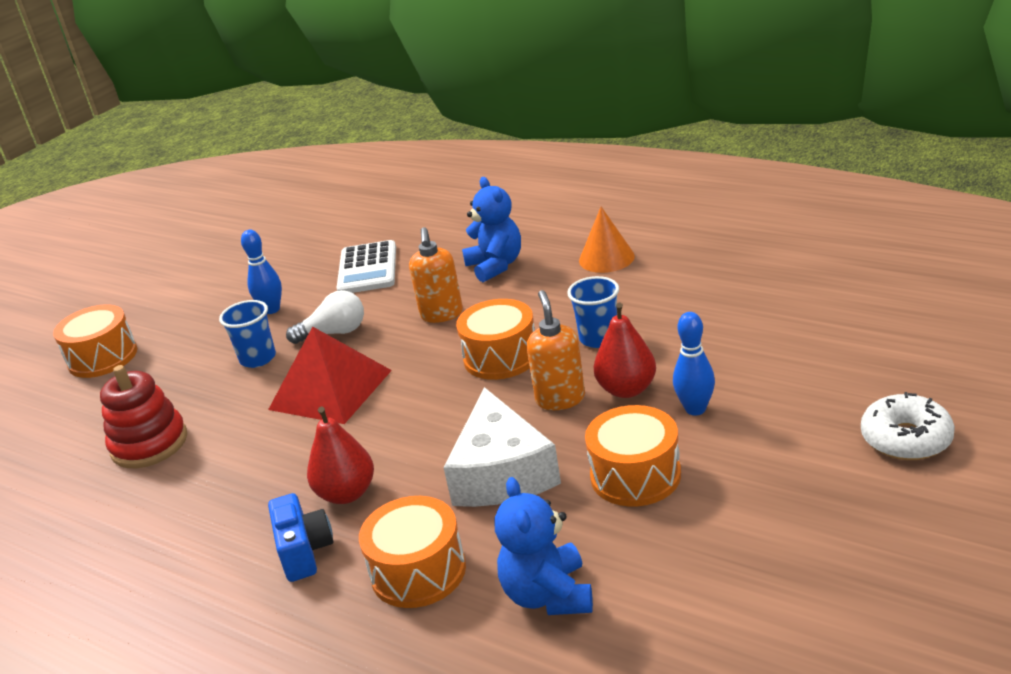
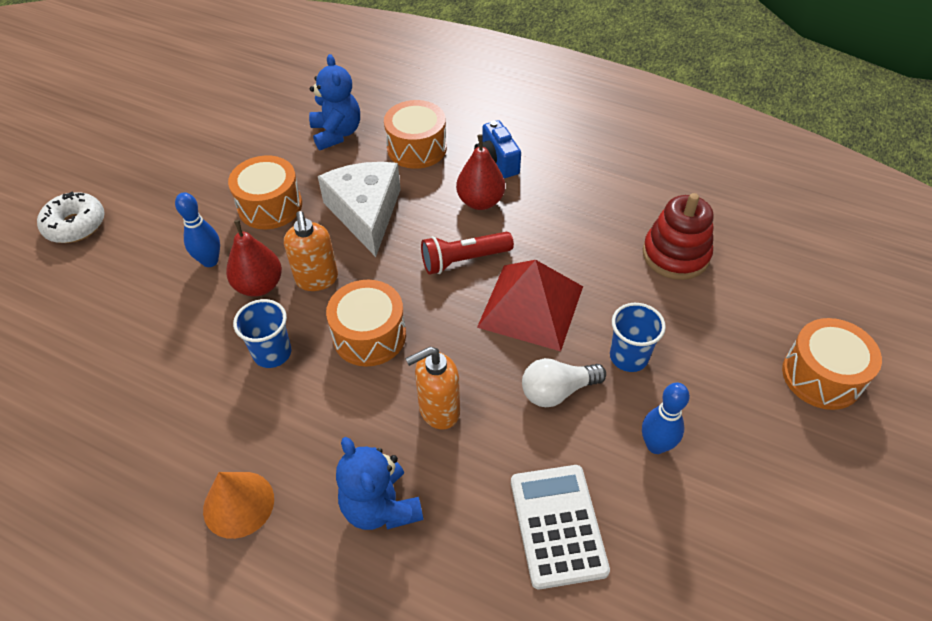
camera: 170 degrees right, 20 degrees up
(388, 426) = (464, 260): none -> red flashlight
(441, 314) = (438, 410): orange soap dispenser -> orange soap dispenser turned 105 degrees counterclockwise

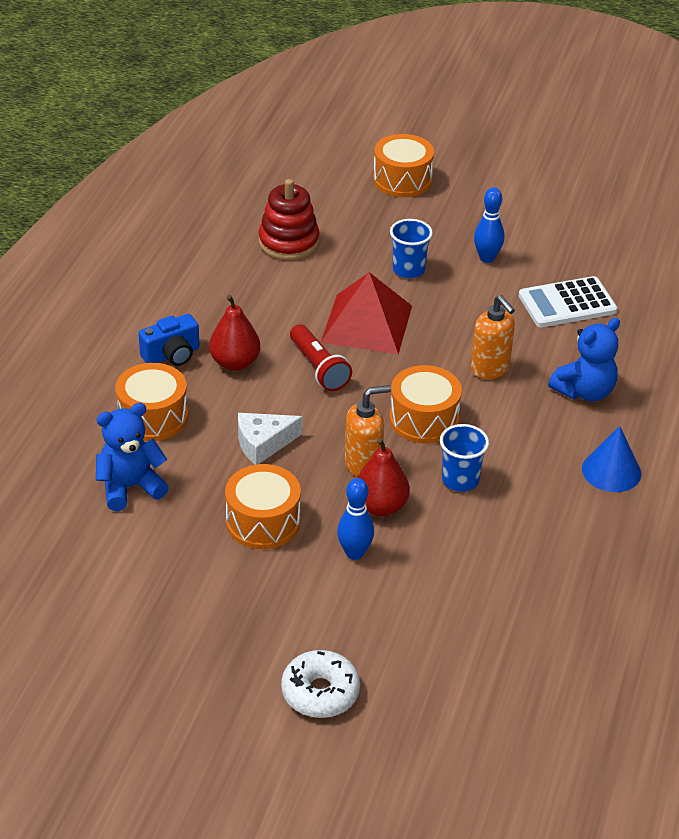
camera: 100 degrees left, 10 degrees down
(238, 504) = (611, 471): orange cone -> blue cone
(366, 213) = (263, 443): white cheese -> white cheese, size x0.62
(557, 391) = (452, 306): white light bulb -> none

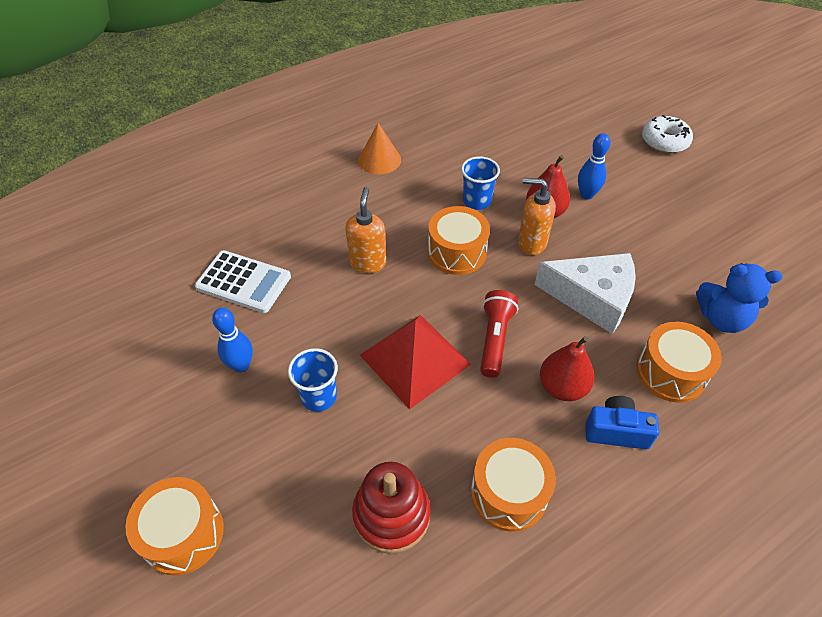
camera: 140 degrees left, 10 degrees up
(263, 443) = (592, 298): white cheese -> white cheese, size x1.62
(263, 522) = (633, 242): orange drum -> orange drum (509, 493)
(584, 391) = (327, 212): blue teddy bear -> none
(611, 471) = (379, 160): blue cone -> orange cone

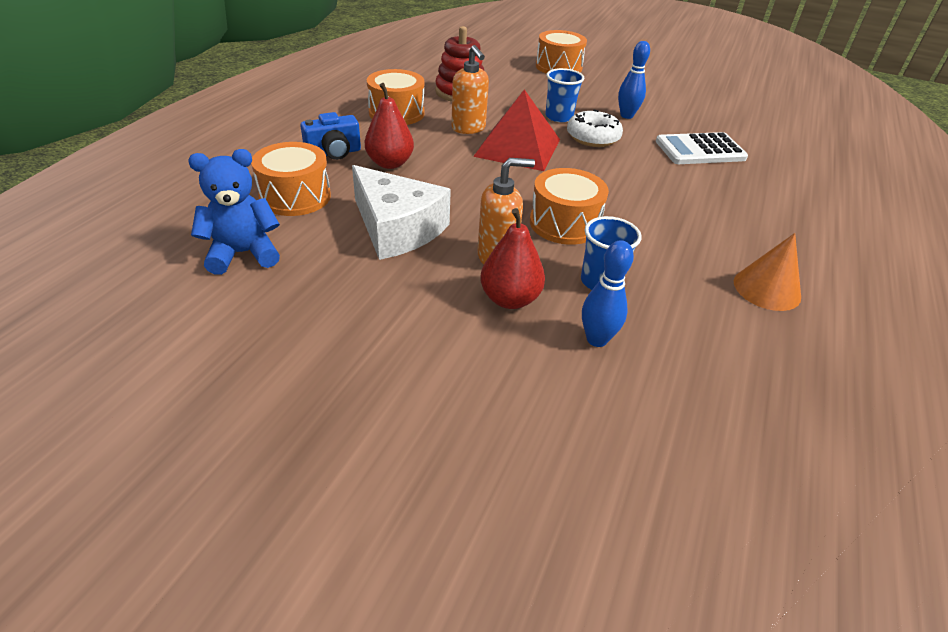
camera: 145 degrees right, 10 degrees down
(368, 262) = (631, 190): orange soap dispenser -> orange soap dispenser (468, 128)
(495, 339) = (467, 174): red flashlight -> none
(586, 195) = (472, 346): blue bowling pin -> blue bowling pin (596, 339)
(592, 298) = (397, 228): white cheese -> white cheese turned 120 degrees counterclockwise
(664, 141) = (387, 539): white donut -> white donut (593, 137)

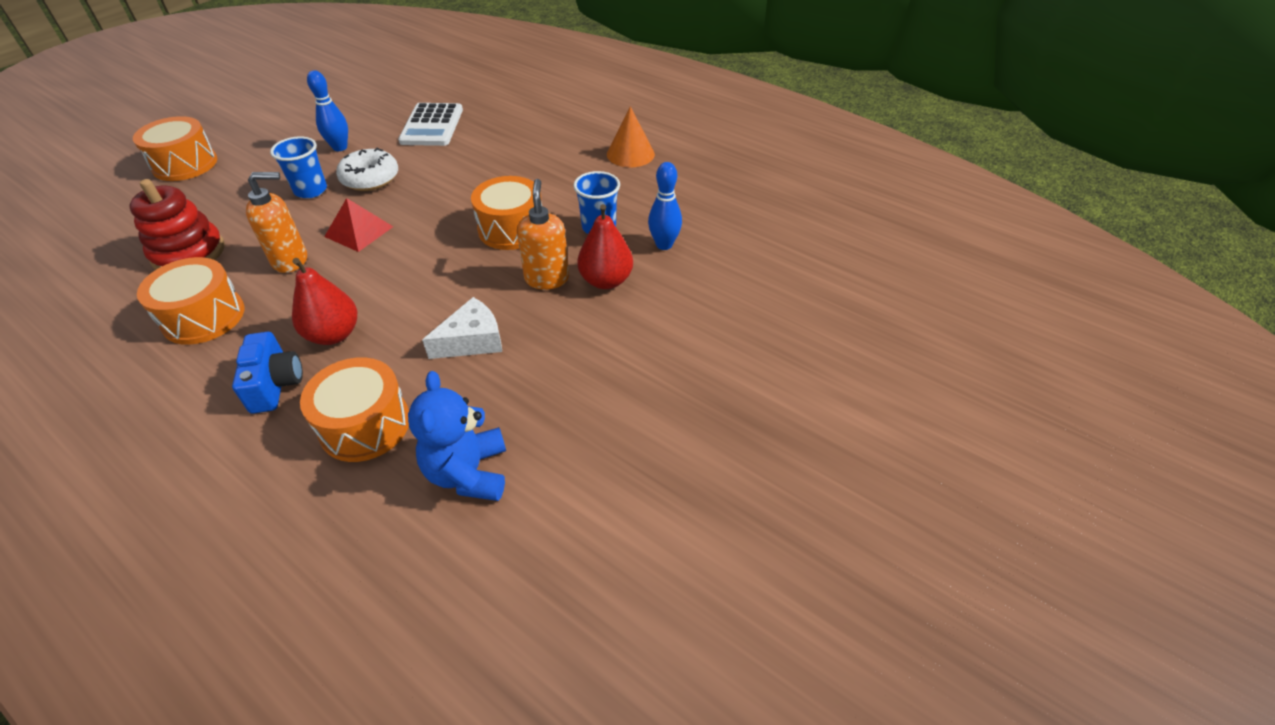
camera: 75 degrees left, 5 degrees up
(397, 228) = (472, 340): white cheese -> white cheese, size x0.62
(518, 147) = (359, 231): red pyramid -> red pyramid, size x0.60

